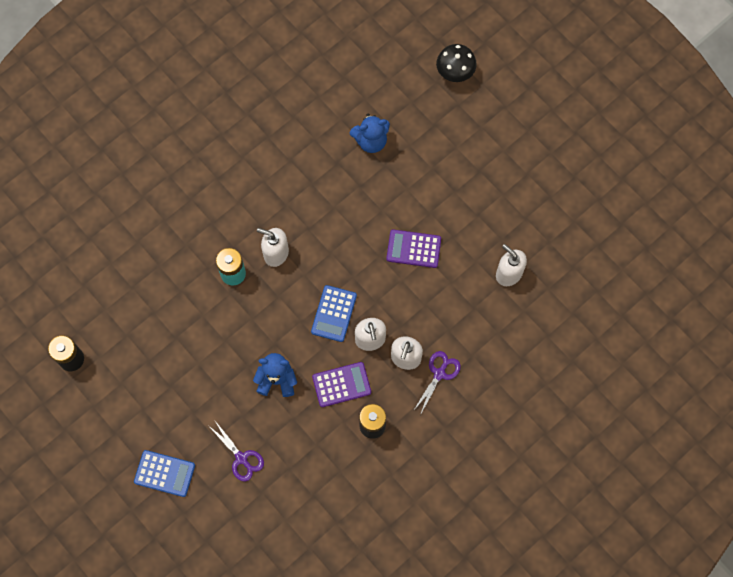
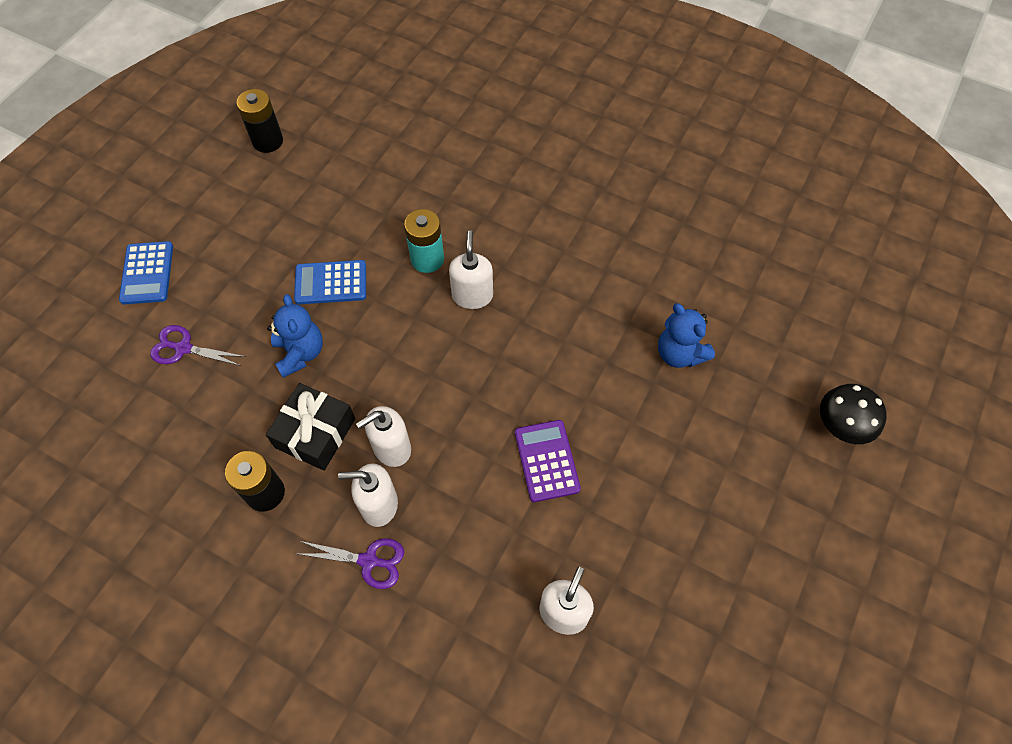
camera: 70 degrees right, 10 degrees down
(241, 458) = (183, 348): purple scissors -> purple scissors turned 75 degrees clockwise
(334, 313) = (413, 390): blue calculator -> blue calculator (331, 283)
(341, 384) = (315, 433): purple calculator -> black gift

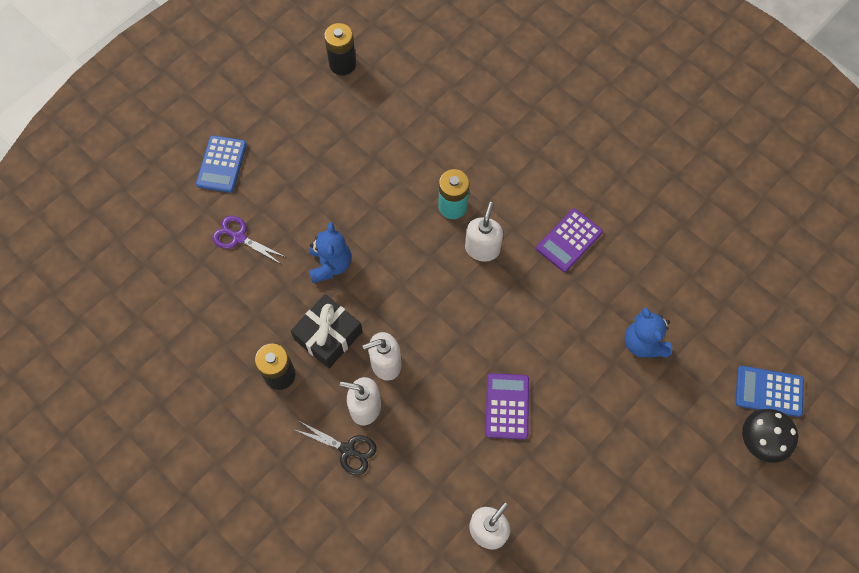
camera: 15 degrees right, 5 degrees up
(331, 283) = (368, 209): blue calculator -> blue calculator (768, 391)
(369, 561) = (347, 450): purple scissors -> black scissors
(566, 265) = (569, 240): none -> purple calculator

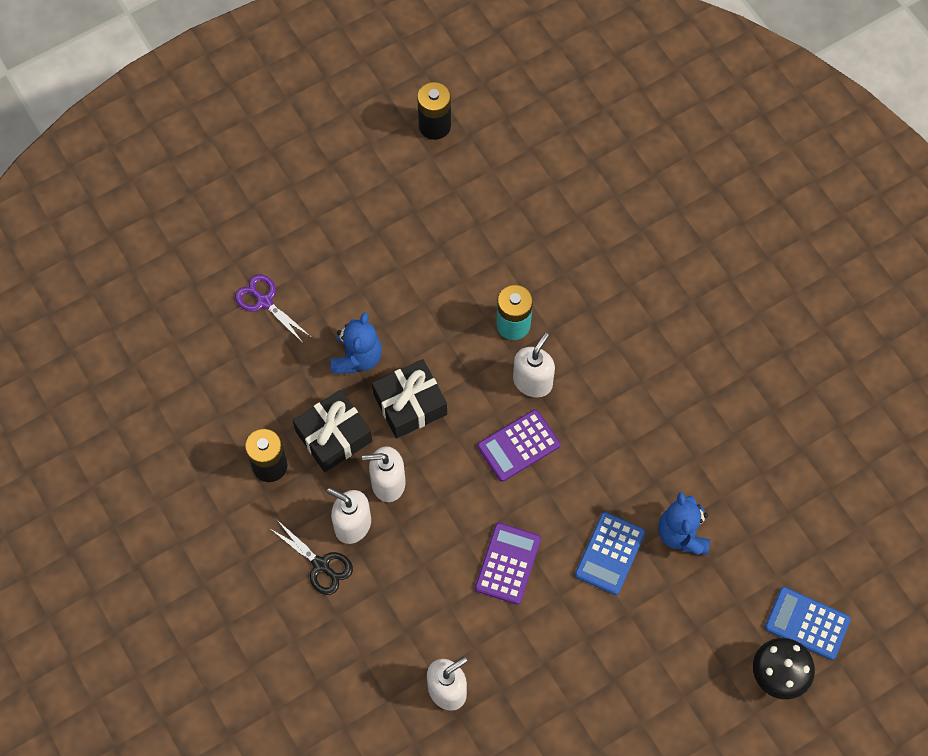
camera: 15 degrees right, 0 degrees up
(222, 164) = (266, 212): blue calculator -> blue calculator (610, 553)
(386, 293) = (410, 404): none -> black gift
(569, 240) = (634, 397): purple calculator -> purple calculator (518, 446)

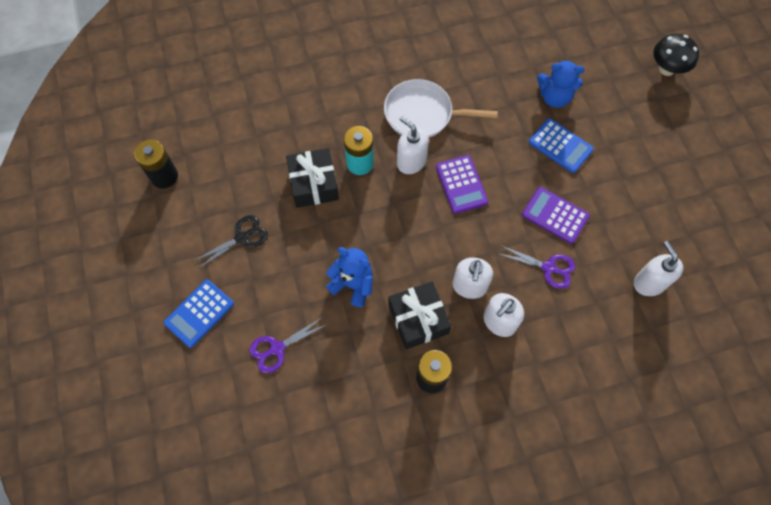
camera: 75 degrees left, 0 degrees up
(321, 565) = (529, 355): black scissors -> black scissors (242, 237)
(410, 404) = (406, 253): black gift -> black gift (313, 184)
(435, 568) = (548, 268): none -> purple scissors
(604, 379) = (422, 114): none -> white pan
(807, 623) = (633, 43): blue calculator -> blue calculator (199, 313)

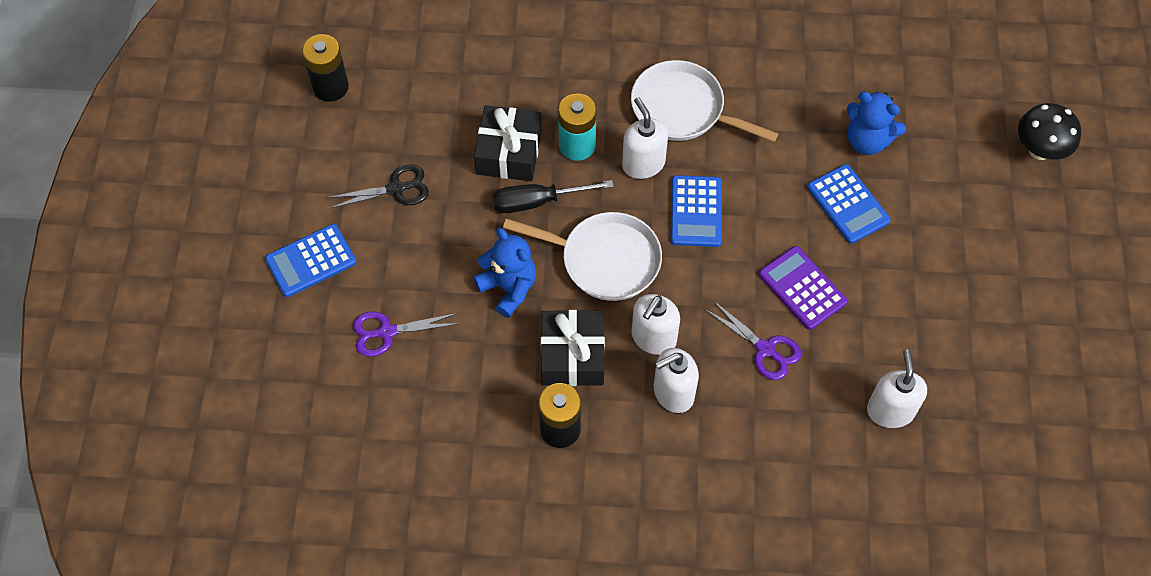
camera: 20 degrees right, 5 degrees down
(348, 213) = (538, 201): none -> black screwdriver
(412, 240) = (605, 260): none -> white pan
(461, 184) = (696, 211): purple calculator -> blue calculator

